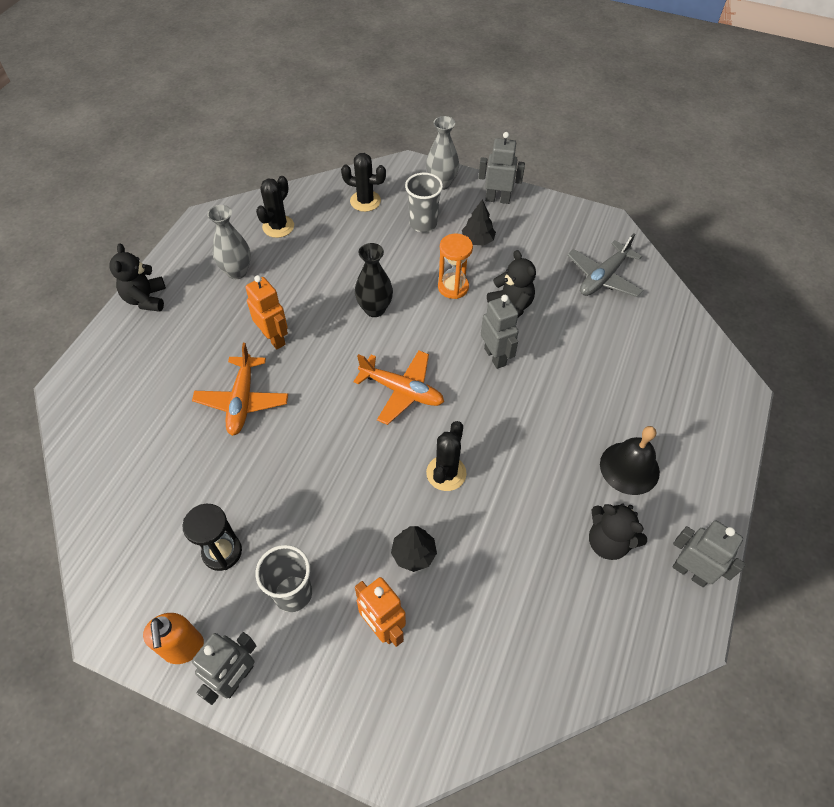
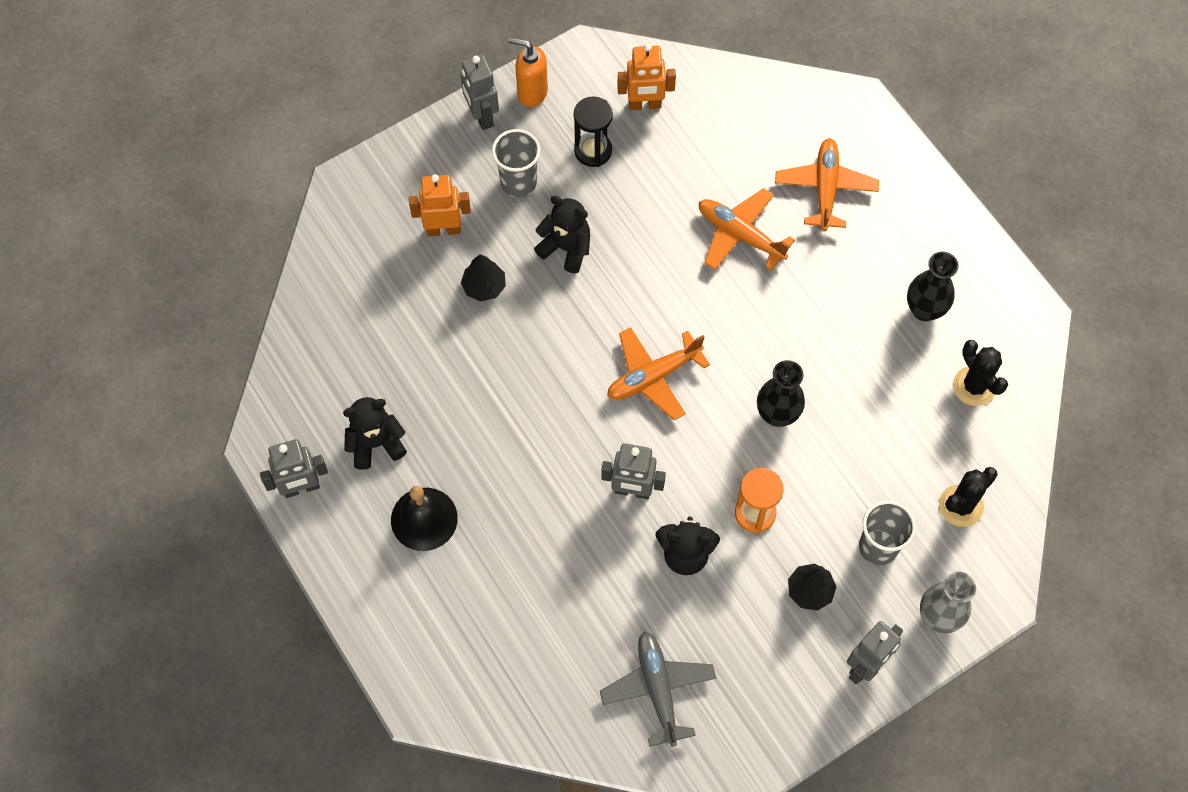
camera: 125 degrees right, 10 degrees up
(146, 299) = (937, 208): black teddy bear -> black teddy bear (566, 248)
(165, 369) = (825, 188): none -> orange plane
(237, 272) = (924, 309): grey vase -> black vase
(274, 338) = (801, 299): orange robot -> orange robot (645, 105)
(446, 473) = (537, 358): black cactus -> none

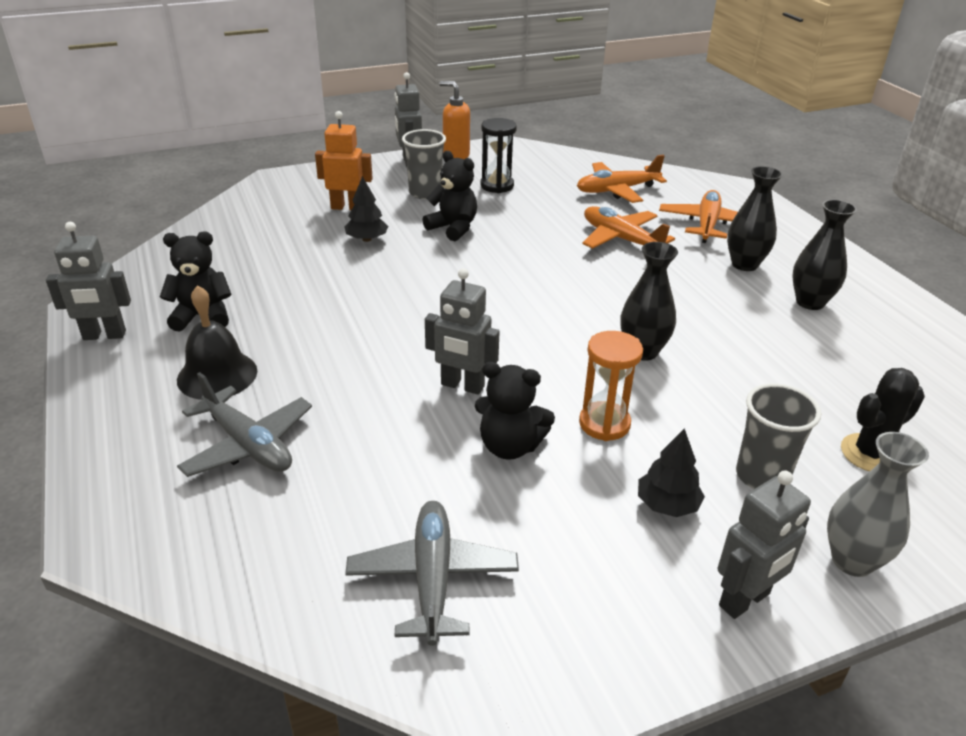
camera: 10 degrees right, 30 degrees down
(483, 593) = (248, 444): none -> grey plane
(645, 105) = (549, 170): orange robot -> none
(653, 377) = (512, 310): orange plane -> orange plane (617, 190)
(864, 257) = (744, 264): none -> black vase
(974, 386) = (873, 360): black cactus -> none

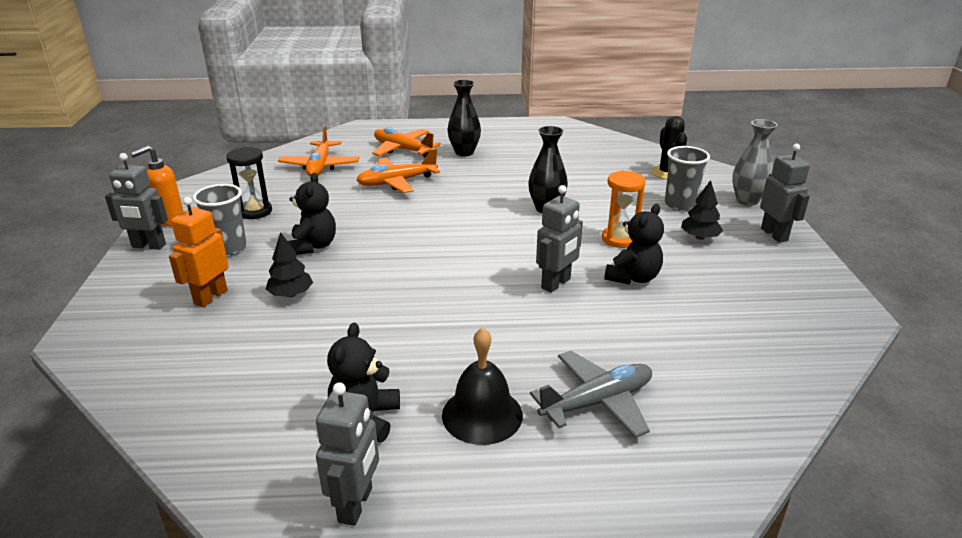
camera: 70 degrees left, 5 degrees down
(432, 578) = (758, 330): grey plane -> none
(453, 228) = (313, 246): black teddy bear -> black teddy bear turned 120 degrees clockwise
(810, 302) = (521, 147): black vase -> none

